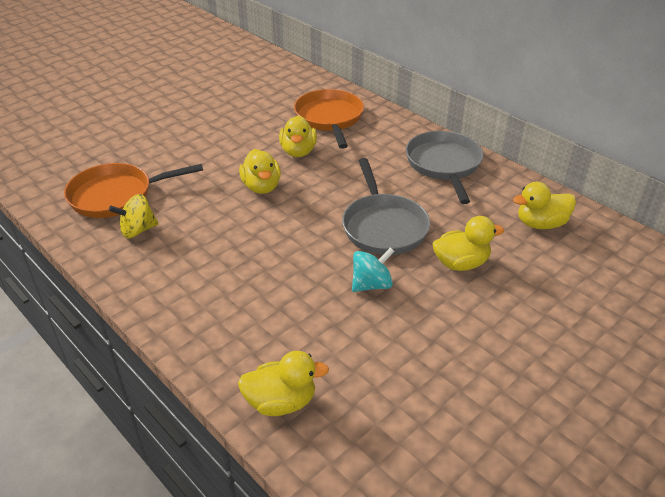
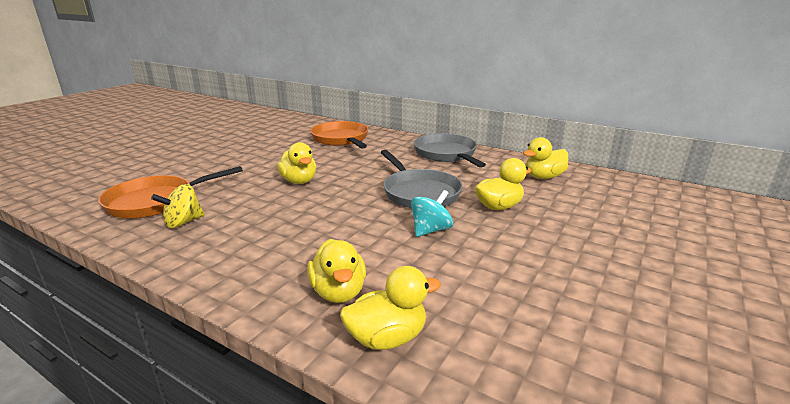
camera: 15 degrees left, 15 degrees down
(298, 151) = (323, 158): yellow duck -> yellow duck (338, 292)

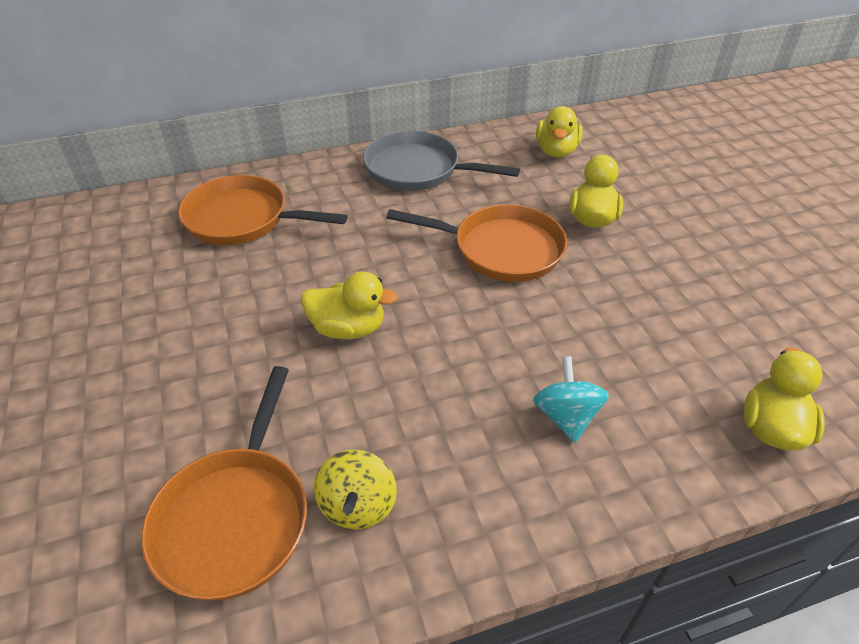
camera: 50 degrees left, 20 degrees up
(338, 292) = (671, 424): yellow duck -> none
(419, 192) = (500, 249): grey pan -> orange pan
(430, 230) = (599, 292): turquoise spinning top -> turquoise spinning top (566, 416)

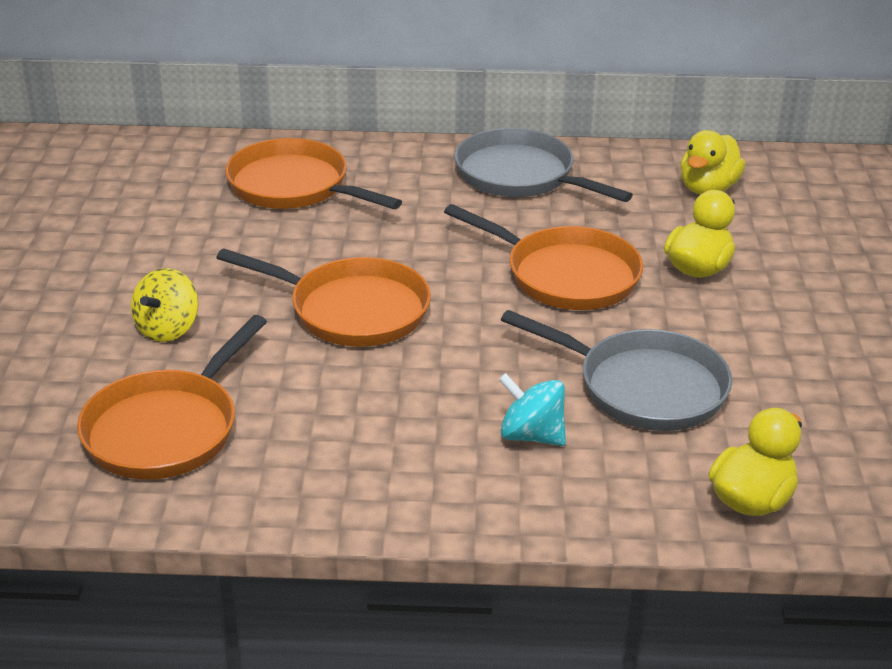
camera: 20 degrees right, 10 degrees down
(348, 328) = (351, 310): yellow duck -> orange pan
(357, 505) = (281, 449): yellow spinning top -> yellow spinning top (167, 329)
(566, 416) = (531, 435): turquoise spinning top -> turquoise spinning top turned 75 degrees counterclockwise
(621, 339) = (643, 387): none -> grey pan

